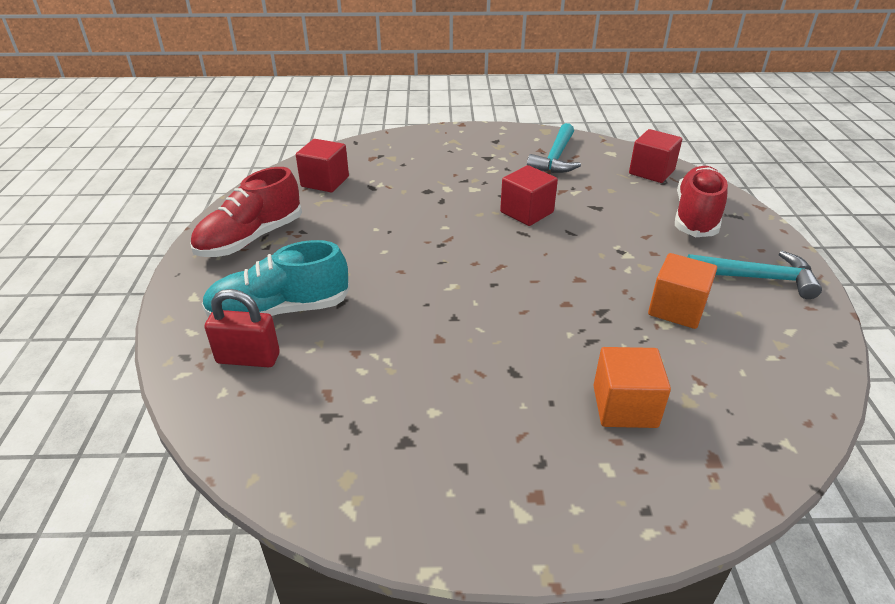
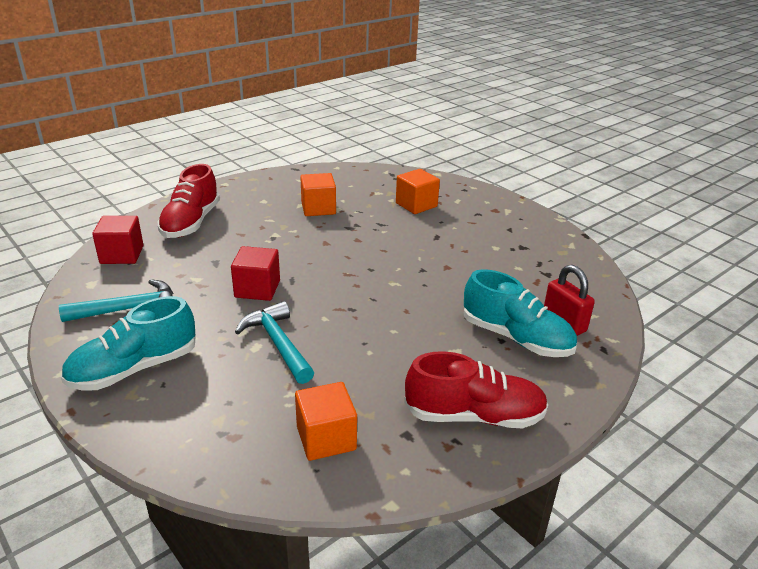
camera: 130 degrees left, 5 degrees down
(325, 181) = (326, 438): red cube -> orange cube
(478, 146) = (134, 369): none -> turquoise shoe
(696, 216) = (191, 223): red shoe -> red shoe turned 60 degrees counterclockwise
(757, 278) = (255, 193): turquoise hammer -> turquoise hammer (278, 343)

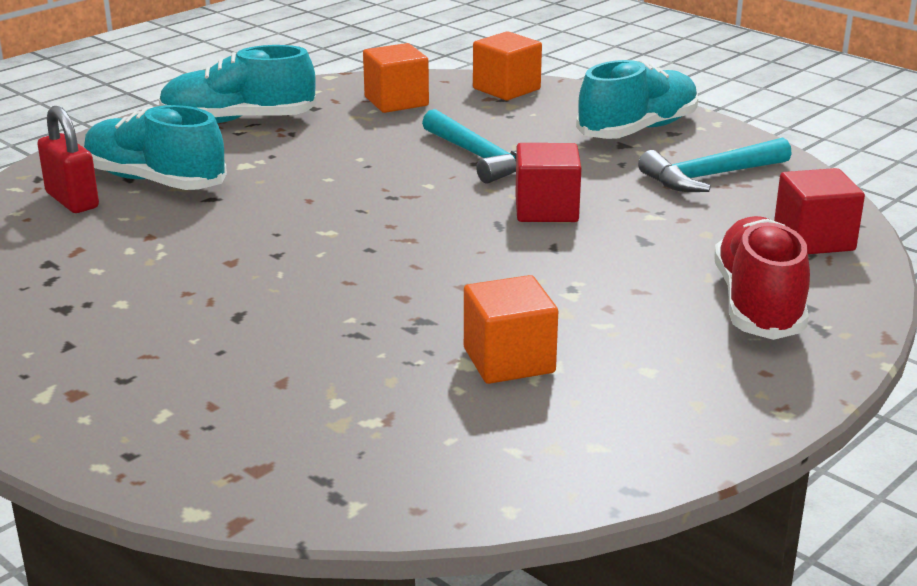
camera: 175 degrees right, 5 degrees down
(416, 205) = (273, 391): orange cube -> orange cube (506, 89)
(474, 416) = (238, 121): red shoe -> turquoise shoe

